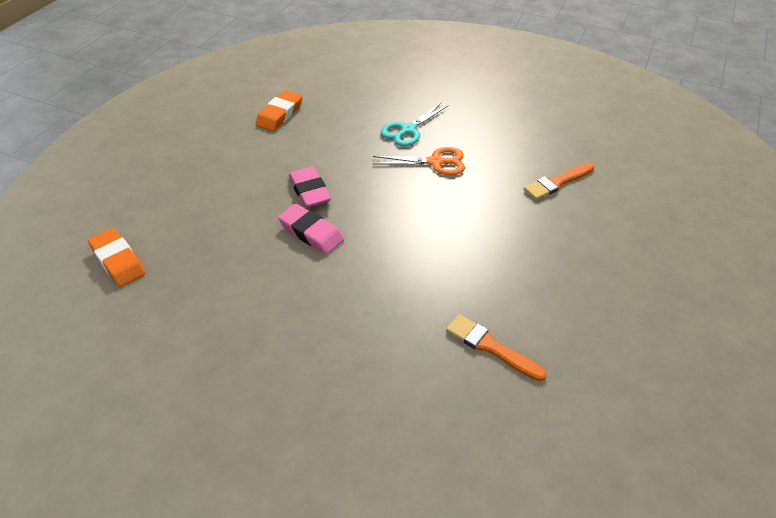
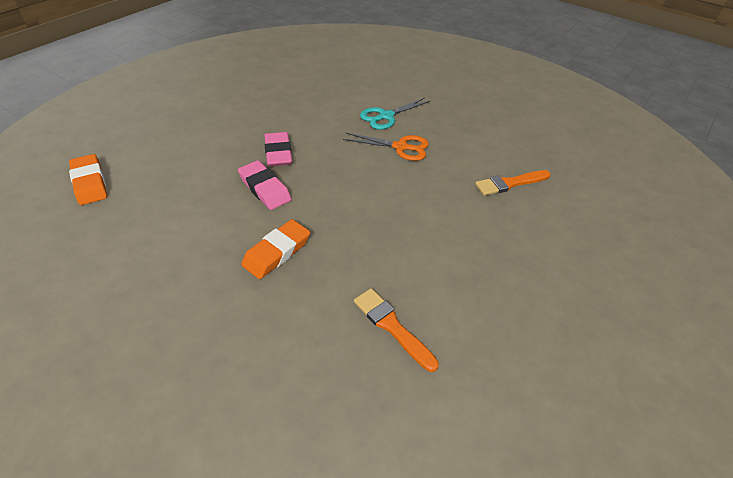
camera: 10 degrees right, 0 degrees up
(280, 114) = (279, 87): orange eraser -> orange eraser (277, 252)

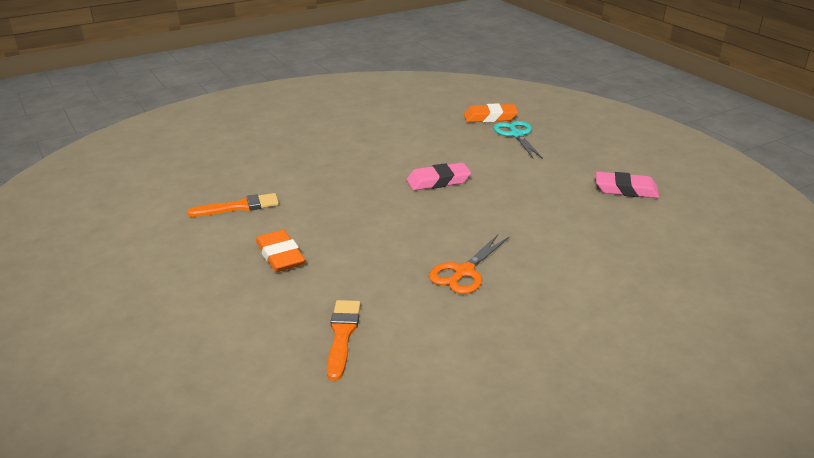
camera: 115 degrees right, 15 degrees down
(277, 252) = (354, 176): orange eraser -> orange eraser (280, 256)
(278, 153) = (492, 195): pink eraser -> pink eraser (626, 190)
(386, 116) = (540, 279): turquoise scissors -> turquoise scissors (516, 135)

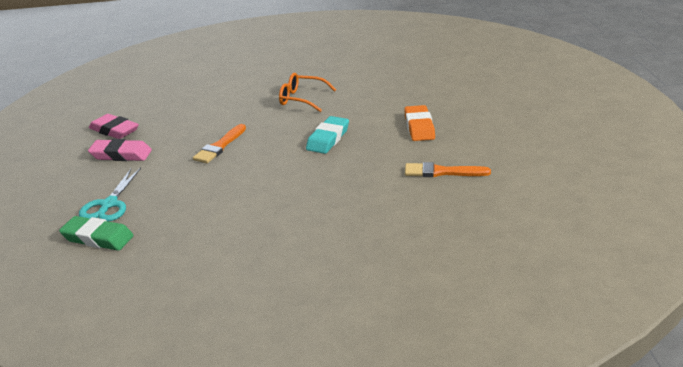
camera: 155 degrees left, 0 degrees up
(342, 335) = (399, 82): orange brush -> orange brush (220, 146)
(381, 221) = (328, 139): none -> turquoise eraser
(438, 181) = (248, 165): pink eraser -> pink eraser (121, 155)
(464, 272) = (301, 99): orange scissors -> orange glasses
(490, 117) = (98, 238): orange eraser -> green eraser

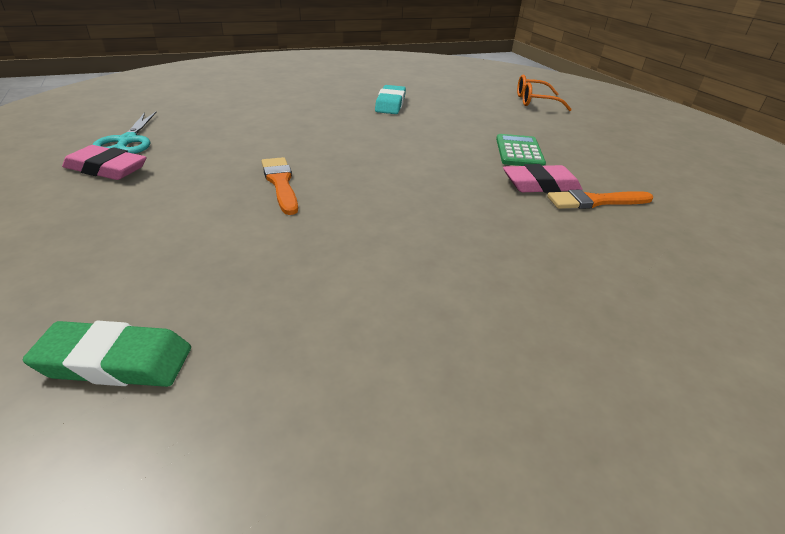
camera: 20 degrees left, 5 degrees up
(109, 204) = (124, 288): turquoise scissors -> turquoise scissors (127, 141)
(121, 155) = (126, 202): pink eraser -> pink eraser (540, 185)
(220, 146) = (280, 183): orange brush -> orange brush turned 150 degrees clockwise
(301, 99) = (357, 126): orange glasses -> orange glasses (534, 101)
(328, 139) = (422, 168): turquoise eraser -> turquoise eraser (390, 104)
(419, 127) = (519, 152): orange eraser -> green calculator

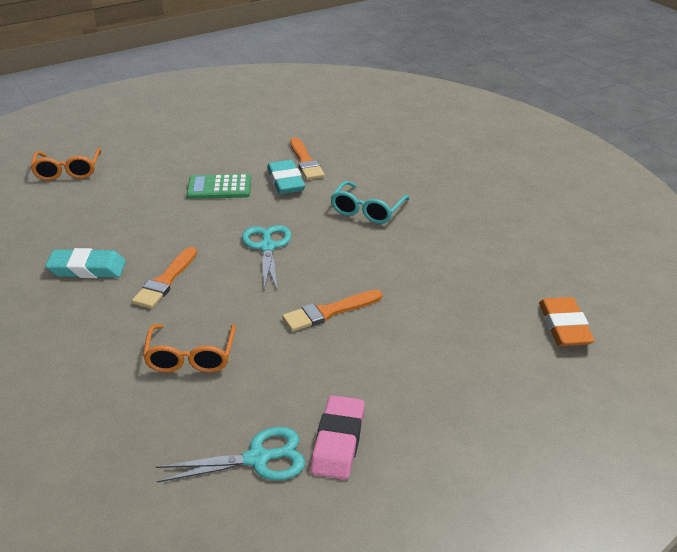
camera: 95 degrees left, 0 degrees up
(115, 361) = (564, 326): green eraser -> orange eraser
(260, 128) = (190, 357): none -> orange glasses
(364, 125) = (165, 281): none -> orange brush
(404, 165) = (267, 247): none -> turquoise scissors
(476, 229) = (367, 210): none -> turquoise glasses
(540, 185) = (285, 181): pink eraser -> turquoise eraser

